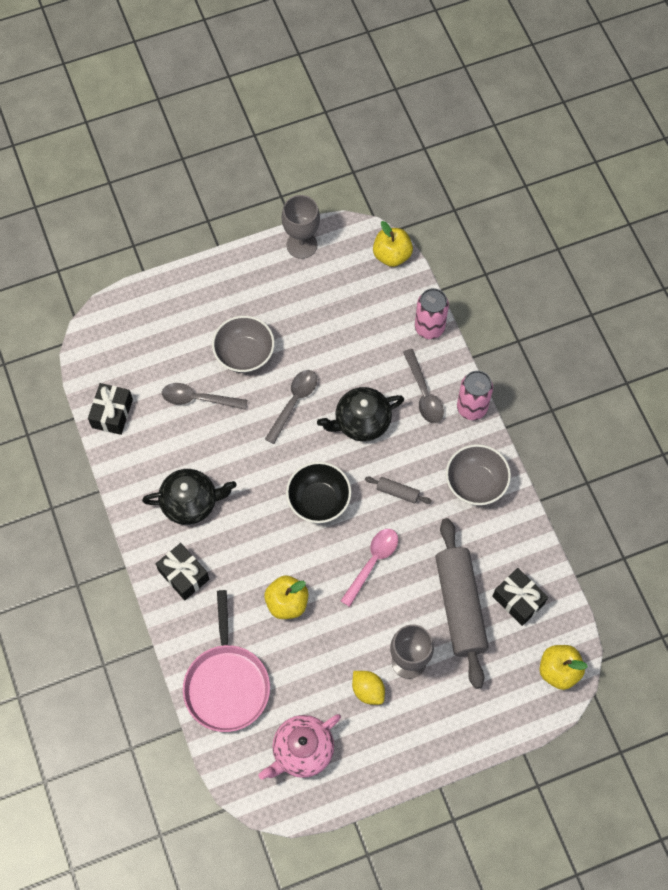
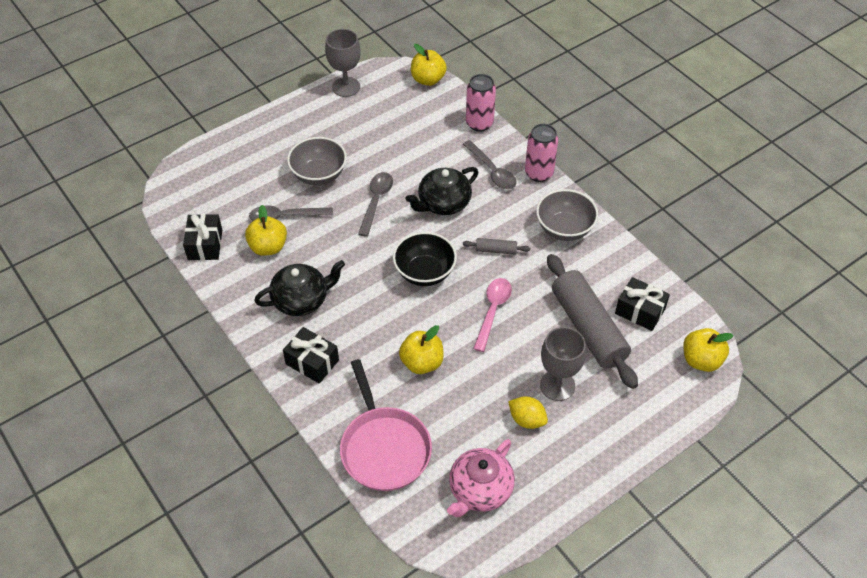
camera: 15 degrees left, 15 degrees down
(173, 432) = (268, 247): none -> yellow apple

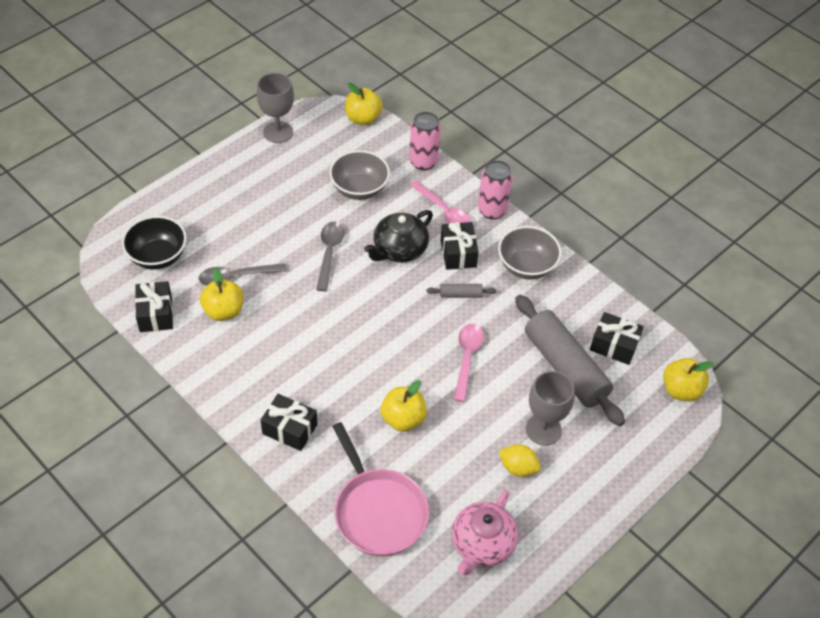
camera: 10 degrees left, 0 degrees up
(301, 300) = (268, 364): black teapot -> none
(319, 175) = (264, 229): grey bowl -> grey bowl (359, 189)
(424, 272) = (391, 324): black bowl -> black bowl (158, 256)
(492, 171) = (444, 211): grey spoon -> pink spoon
(499, 211) = (458, 253): none -> black gift

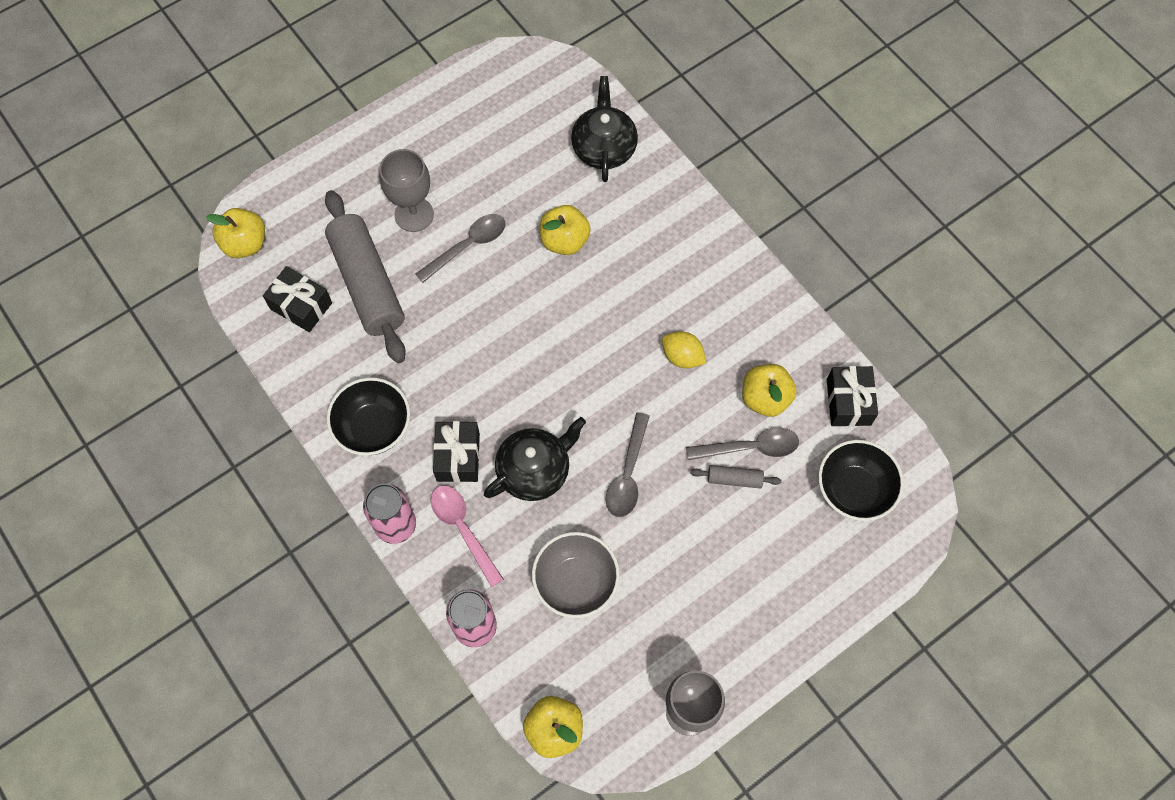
camera: 170 degrees left, 15 degrees up
(290, 429) = (689, 242): black gift -> none
(378, 512) = (604, 148): pink pan -> black teapot
(460, 295) = (468, 393): grey rolling pin -> grey rolling pin (734, 479)
(467, 358) = (479, 306): pink spoon -> none
(482, 544) = (506, 108): pink teapot -> none
(488, 406) = (467, 246): none -> grey spoon
(518, 468) = (452, 177): yellow lemon -> yellow lemon (682, 357)
(526, 266) = (374, 428): grey bowl -> black bowl

